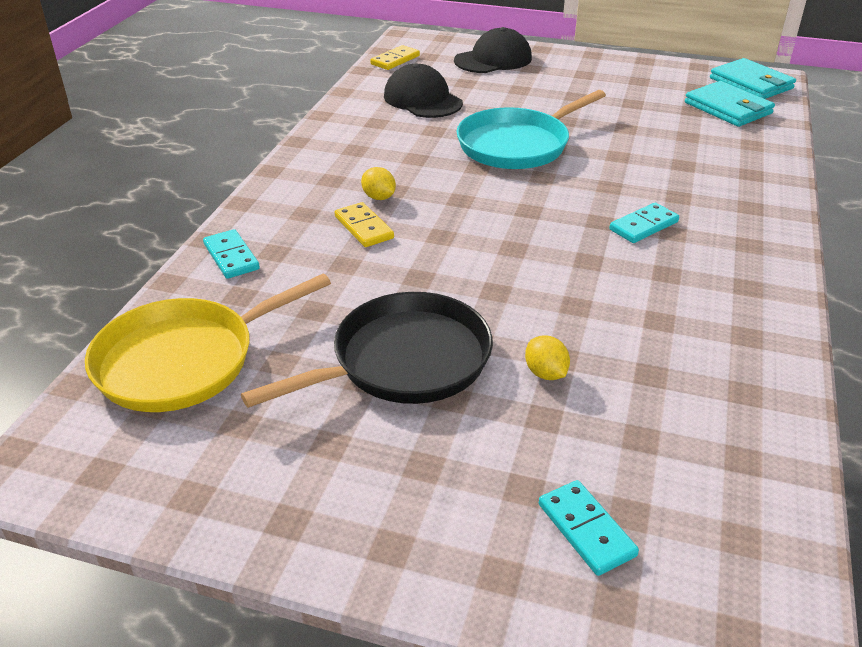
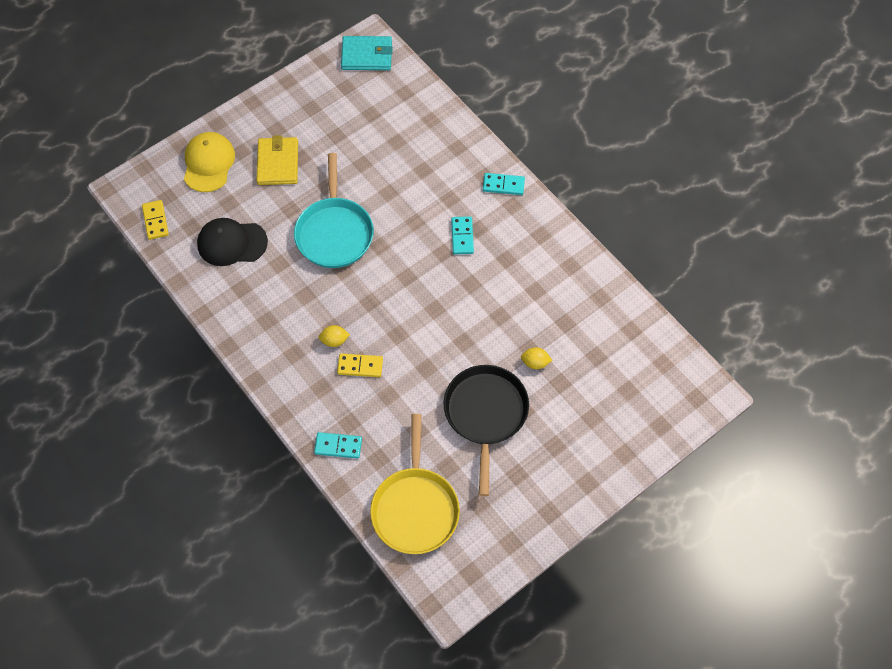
camera: 55 degrees left, 25 degrees up
(493, 59) = (208, 163): black cap -> yellow cap
(549, 88) = (278, 163): none -> yellow wallet
(586, 530) = (625, 411): turquoise domino -> turquoise domino (503, 185)
(728, 108) = (384, 94): turquoise wallet -> none

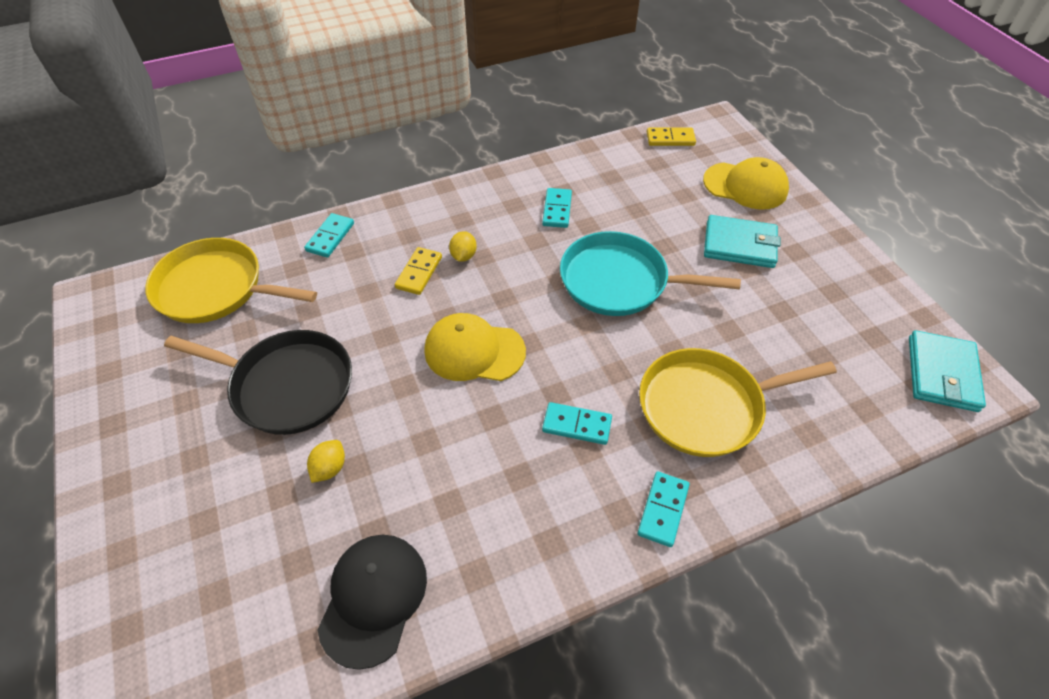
camera: 105 degrees right, 10 degrees down
(232, 243) = (626, 190): black cap -> black cap (373, 598)
(266, 288) = (557, 210): none -> turquoise domino
(278, 163) = (739, 245): yellow wallet -> turquoise wallet
(423, 308) = (474, 351): none -> yellow cap
(427, 171) = (706, 406): none -> yellow pan

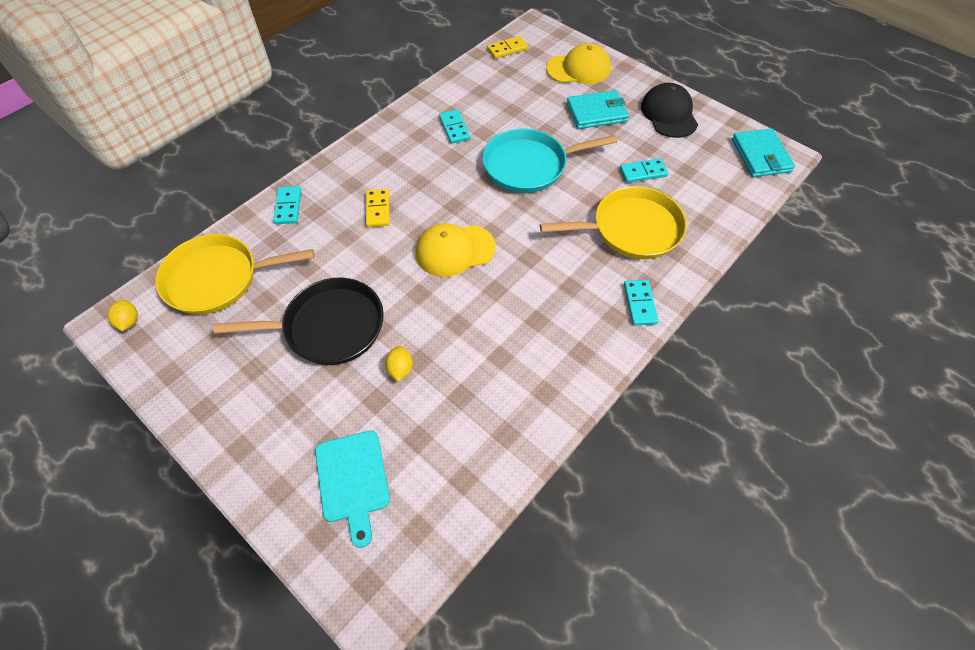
camera: 25 degrees left, 5 degrees up
(198, 580) = (353, 480): none -> turquoise cutting board
(373, 598) = (486, 436): black cap -> black cap (669, 114)
(463, 256) = (404, 185): yellow lemon -> yellow lemon (129, 322)
(577, 425) = (555, 273): turquoise domino -> turquoise domino (643, 172)
(706, 406) = (631, 229): yellow pan -> yellow pan turned 150 degrees counterclockwise

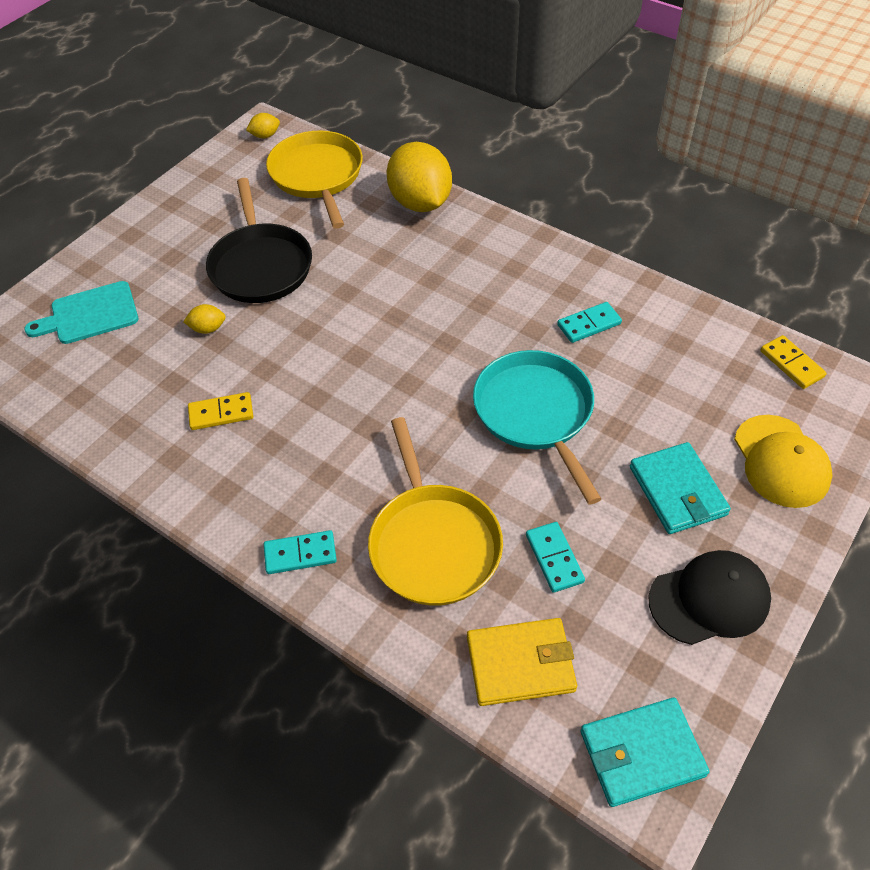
camera: 85 degrees right, 5 degrees down
(288, 207) = (420, 202): turquoise domino -> yellow lemon
(378, 209) = (428, 274): yellow domino -> yellow domino (221, 413)
(455, 250) = (372, 352): yellow cap -> none
(714, 196) = (520, 664): none -> yellow wallet

